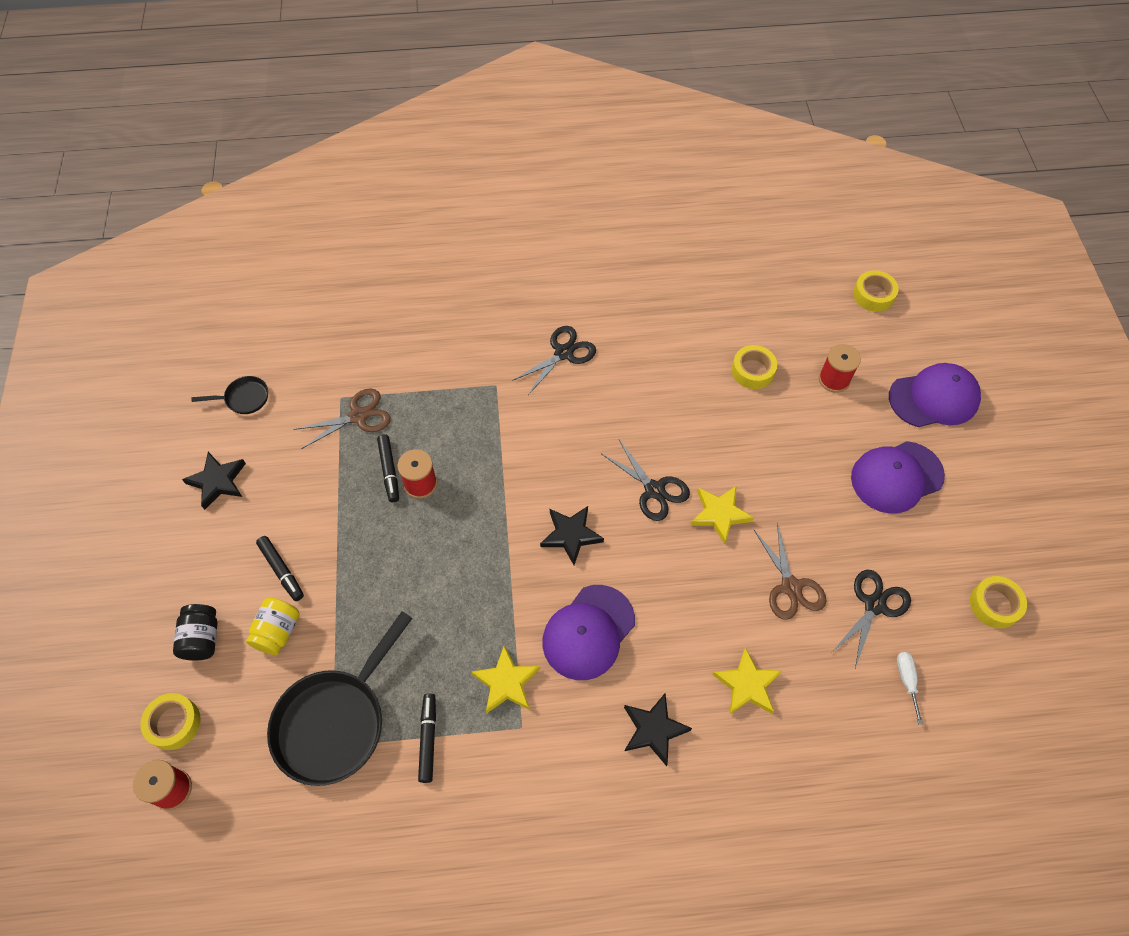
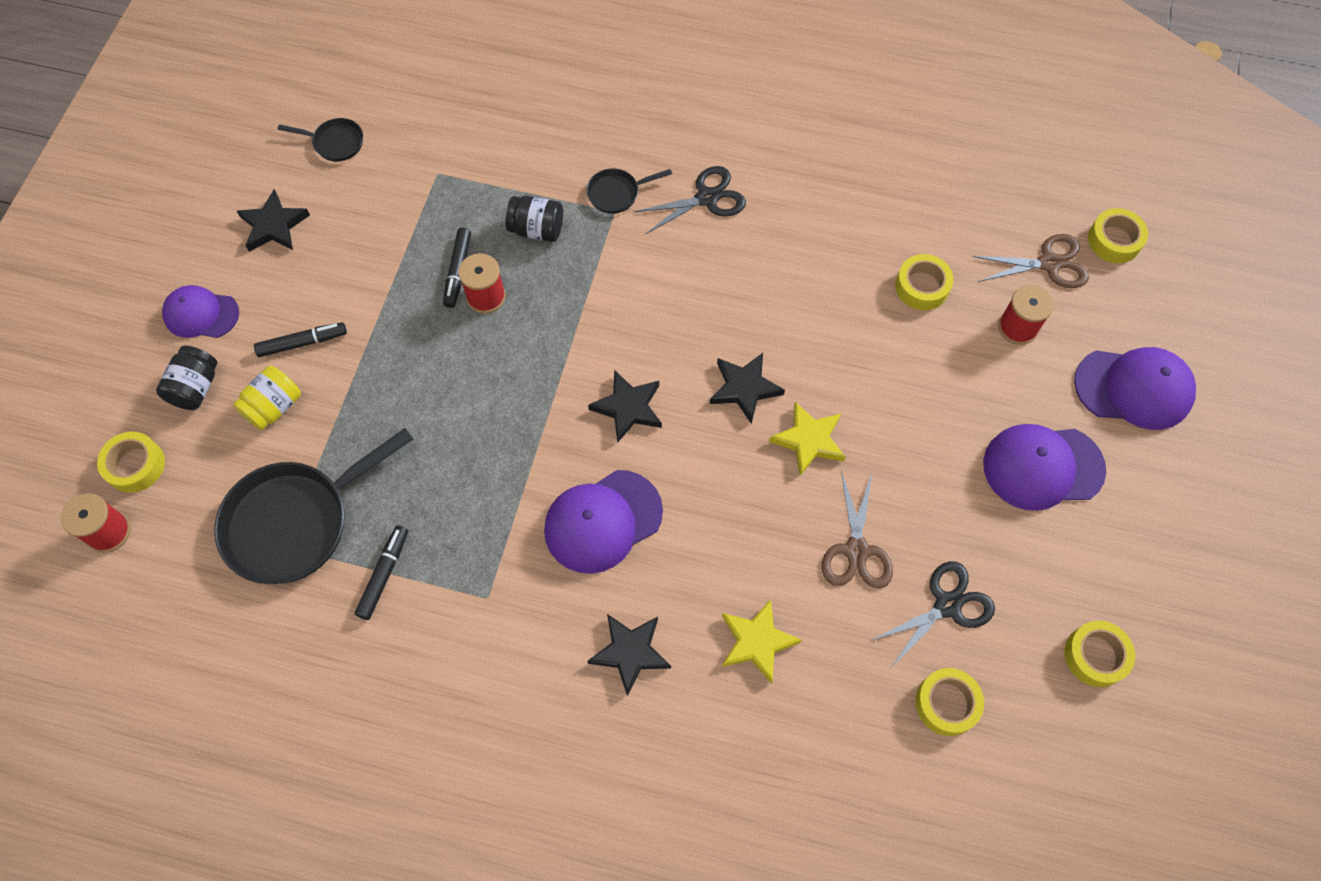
camera: 20 degrees right, 5 degrees up
(182, 575) = (201, 314): none -> purple cap
(281, 571) = (302, 343): black marker -> black marker turned 90 degrees counterclockwise
(358, 416) = (449, 200): brown scissors -> brown scissors (1049, 264)
(440, 418) = (537, 229): none -> black jar
(492, 370) = (617, 193): none -> black pan
(506, 682) = (491, 544): yellow star -> none
(654, 490) = (744, 388): black scissors -> black star
(906, 680) = (946, 703): white screwdriver -> yellow tape

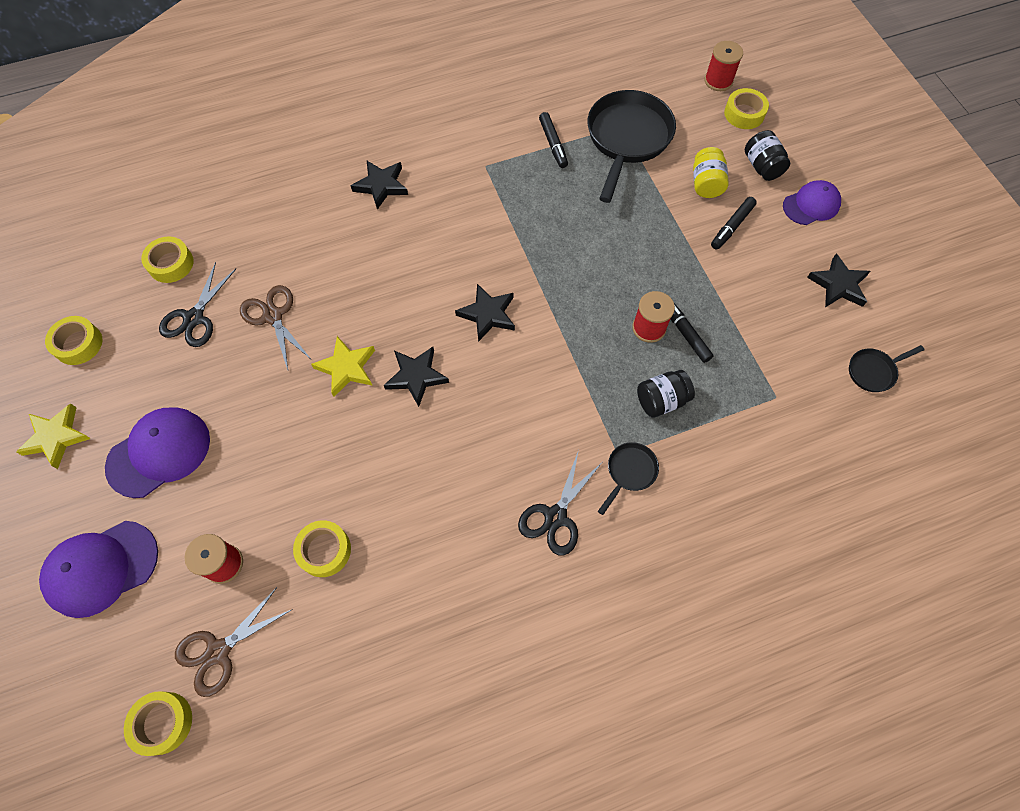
camera: 145 degrees right, 0 degrees up
(603, 521) = (450, 240): purple cap -> none
(756, 642) = (309, 231): yellow star -> yellow star (56, 437)

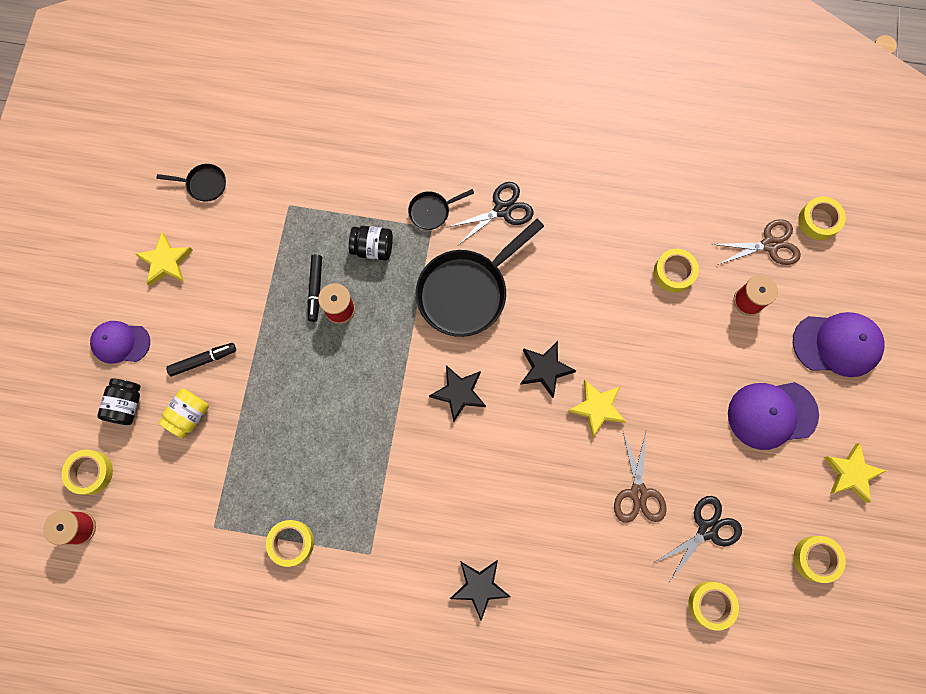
camera: 150 degrees left, 10 degrees up
(553, 144) = (291, 543): black marker -> yellow tape
(627, 139) = (220, 507): black pan -> black pan (467, 291)
(838, 285) = (165, 261): black star -> yellow star

